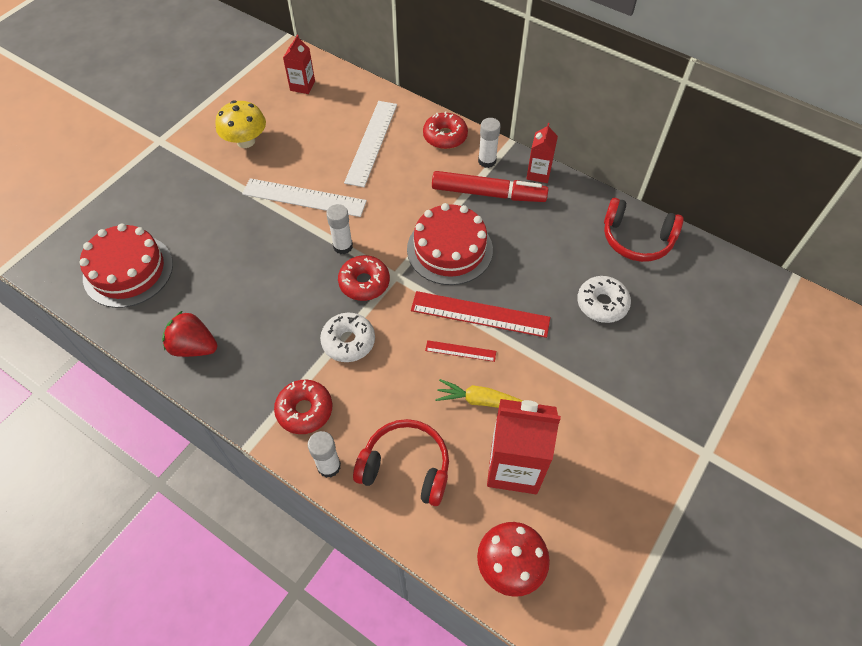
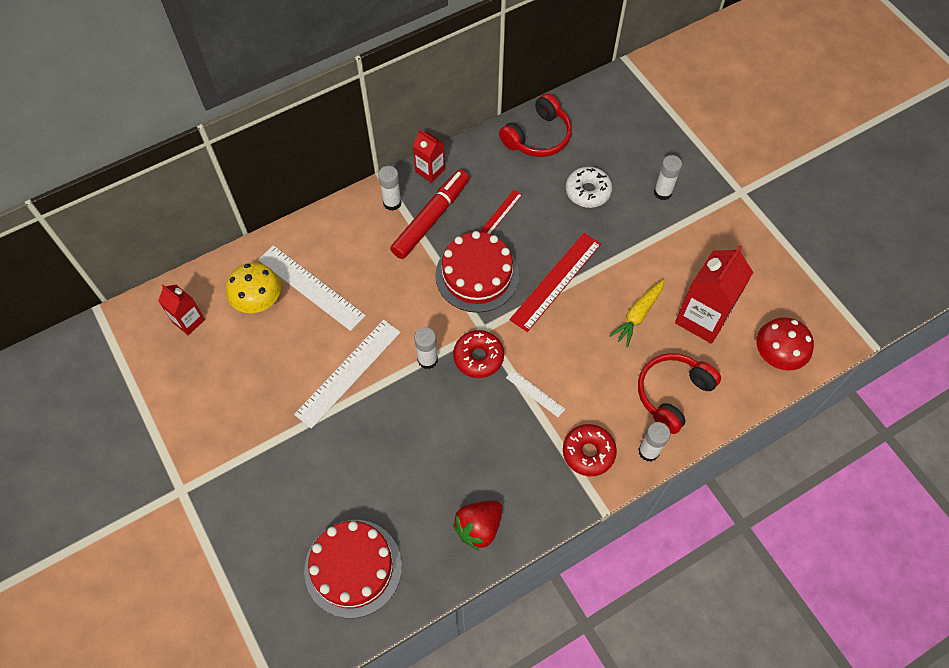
camera: 65 degrees left, 5 degrees up
(246, 141) = (237, 402): yellow mushroom -> yellow mushroom (258, 300)
(348, 341) = (535, 393): white donut -> white ruler
(445, 136) = (341, 223): red donut -> none
(460, 351) = (585, 311): red ruler -> red ruler (501, 213)
(649, 372) = (662, 192): none -> white glue stick

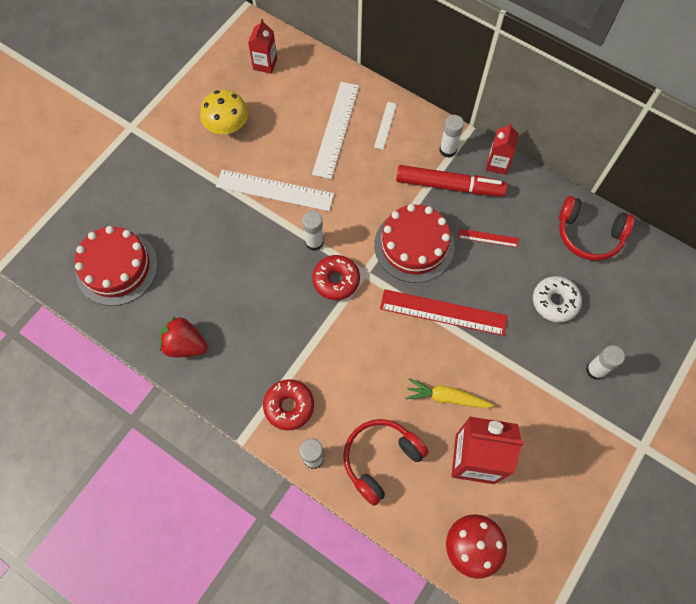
camera: 65 degrees right, 5 degrees up
(258, 300) = (305, 100): yellow mushroom -> yellow mushroom (227, 126)
(535, 393) = (324, 339): white ruler -> white ruler (385, 125)
(672, 394) = (380, 459): red headphones -> red headphones turned 60 degrees counterclockwise

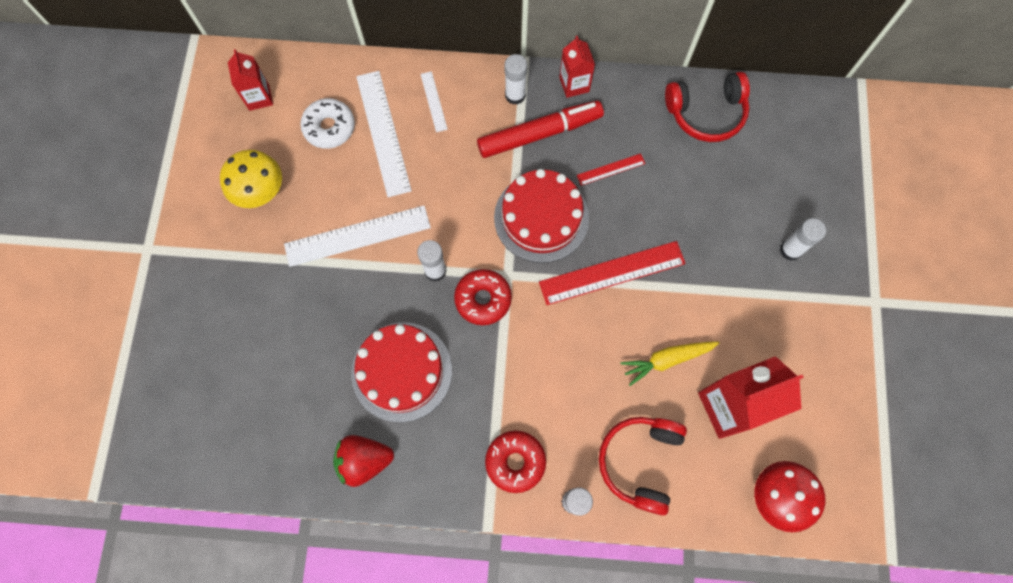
camera: 30 degrees left, 5 degrees up
(117, 268) = (233, 418): red cake -> red cake (402, 371)
(555, 302) = (713, 201): white donut -> white donut (329, 127)

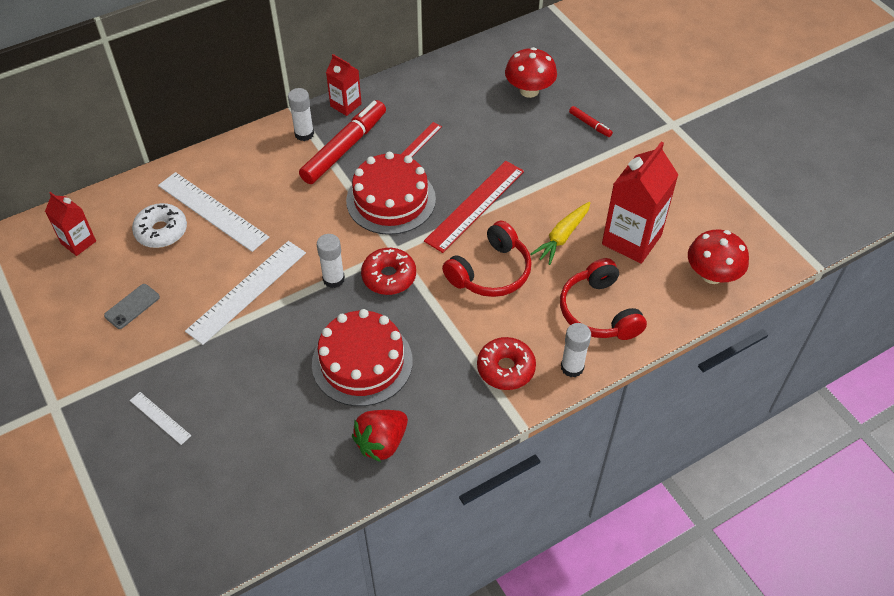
camera: 35 degrees left, 20 degrees down
(260, 191) = (132, 306): yellow mushroom -> grey phone
(434, 101) = (239, 170): white ruler -> white ruler (160, 418)
(706, 113) = (460, 75): red headphones -> red headphones (490, 272)
(760, 172) = (529, 90): none -> red mushroom
(790, 250) = (590, 124): white glue stick -> red marker

